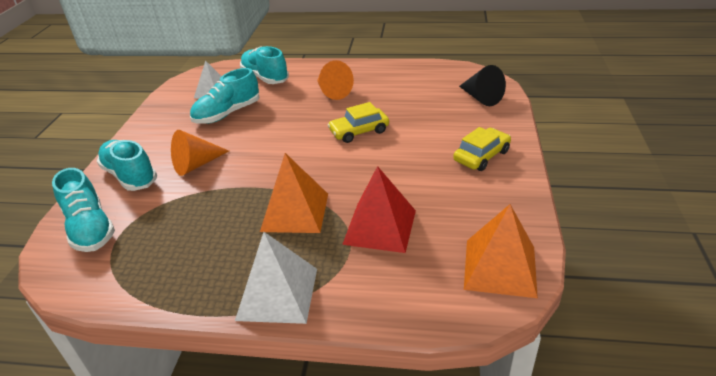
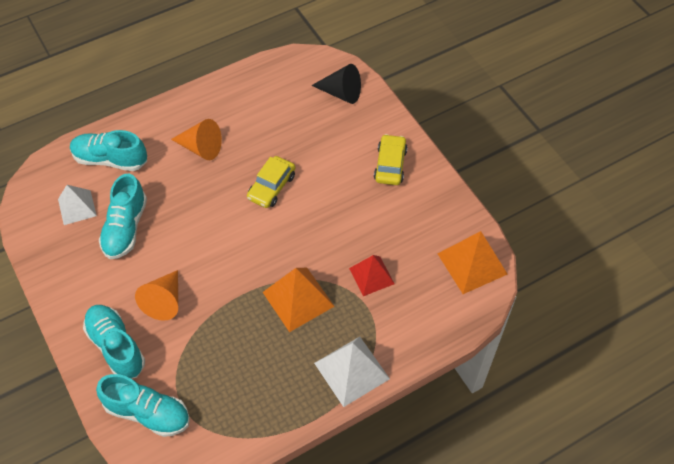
camera: 40 degrees left, 20 degrees up
(130, 176) = (116, 347): turquoise shoe -> turquoise shoe turned 45 degrees clockwise
(380, 227) = (371, 276): red pyramid -> red pyramid, size x0.67

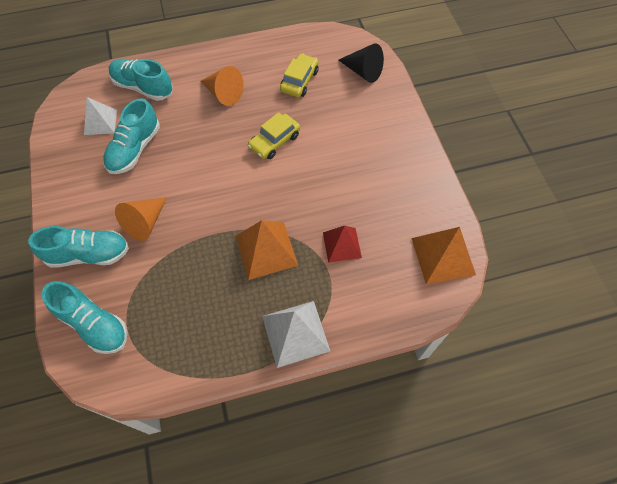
camera: 15 degrees right, 5 degrees up
(116, 347) = (88, 254): turquoise shoe -> turquoise shoe turned 105 degrees clockwise
(390, 165) = (389, 145): yellow car -> yellow car (299, 81)

